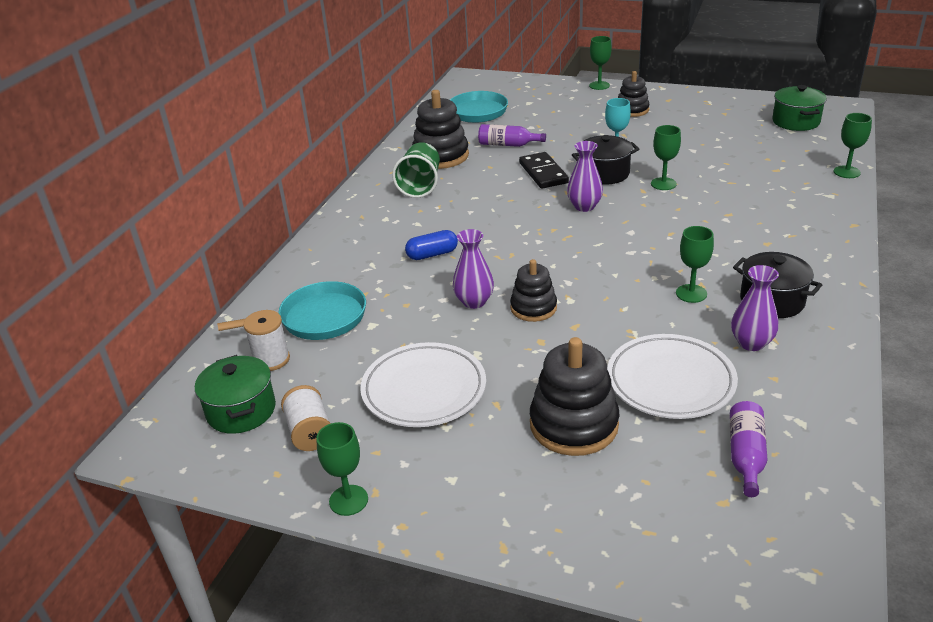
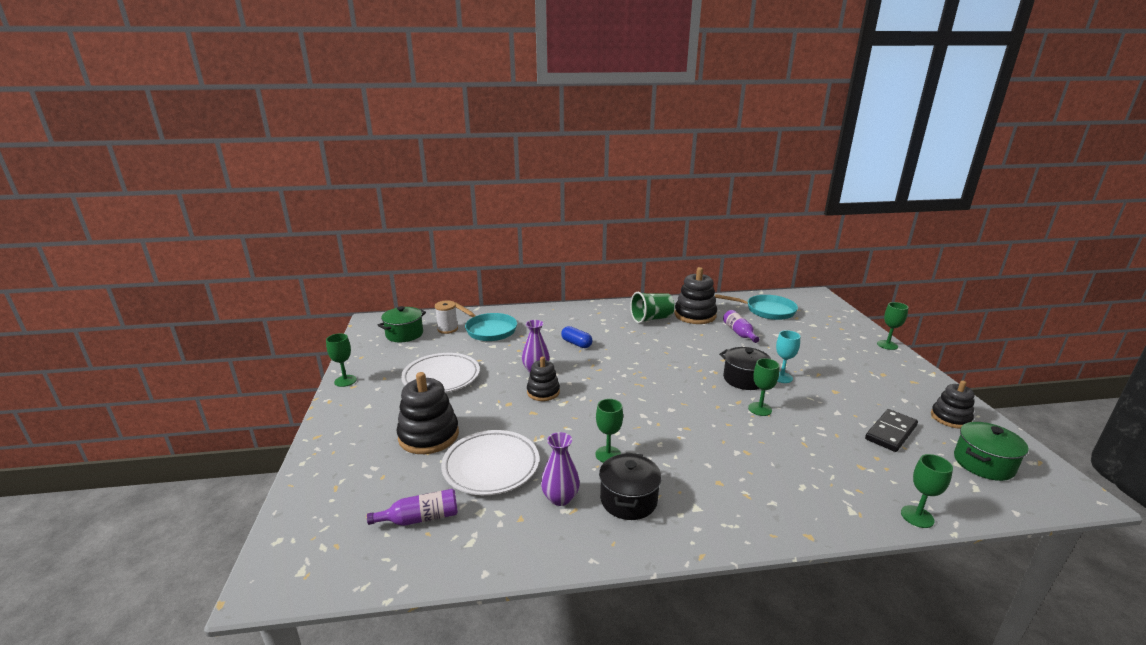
camera: 60 degrees right, 10 degrees down
(310, 432) = (394, 356): white spool -> none
(543, 173) = (715, 355): black domino -> black domino (890, 432)
(584, 206) = (686, 382): purple vase -> none
(632, 110) = (866, 368): black stacking toy -> black stacking toy (950, 418)

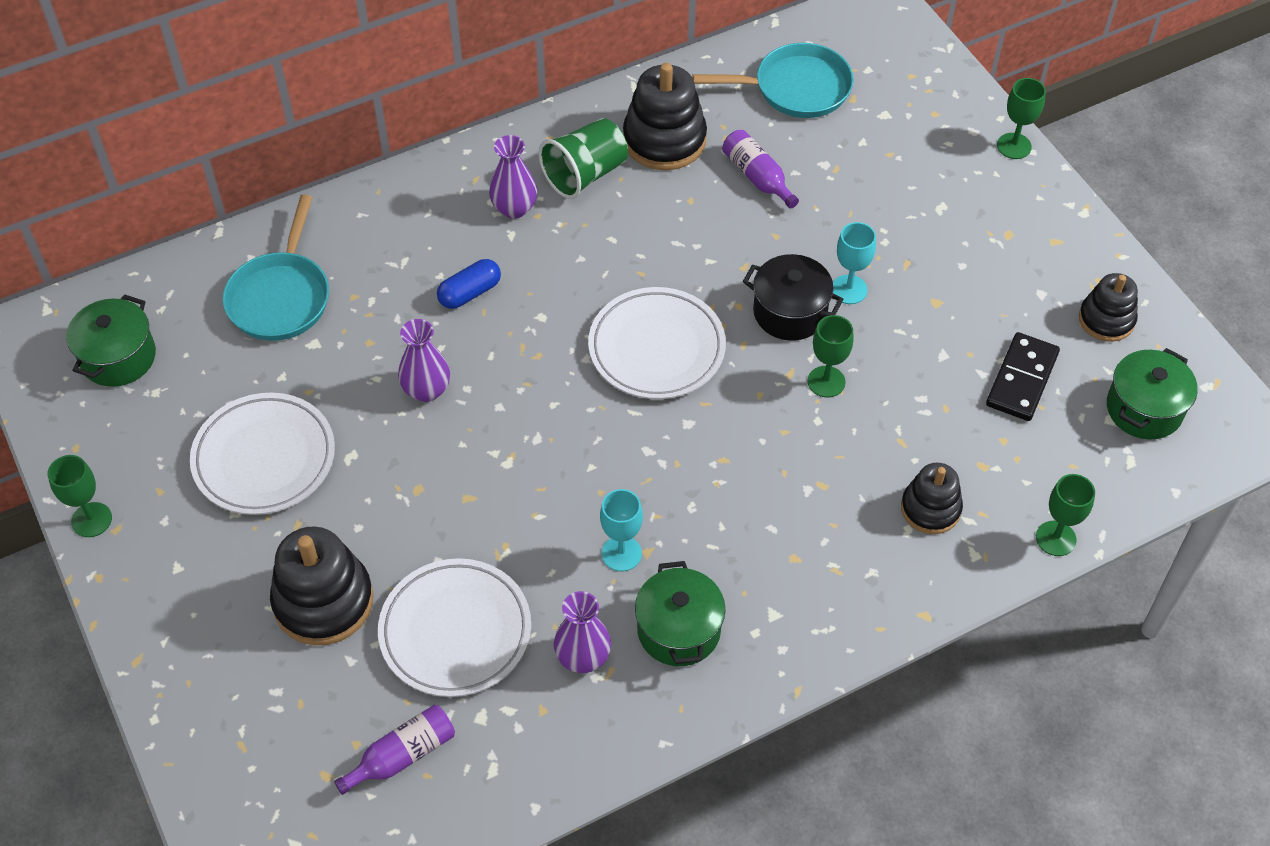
camera: 20 degrees left, 30 degrees up
(447, 329) = (197, 317): white spool -> none
(488, 330) = (281, 296): turquoise pan -> turquoise pan turned 75 degrees clockwise
(543, 392) = (464, 444): black stacking toy -> black stacking toy (930, 509)
(576, 343) = (470, 293): blue capsule -> blue capsule turned 60 degrees counterclockwise
(608, 454) = (621, 553): green goblet -> turquoise goblet
(612, 323) = (514, 208): none -> purple vase
(628, 500) = (678, 630): black pot -> green pot
(664, 378) = (656, 348): none -> white plate

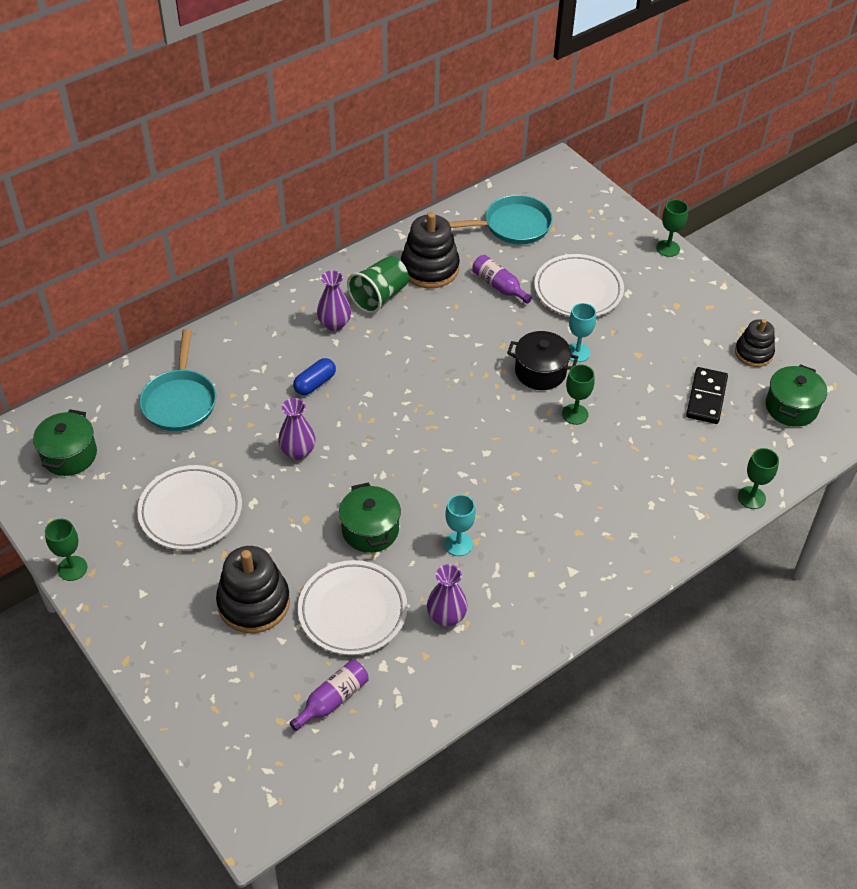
camera: 10 degrees left, 5 degrees down
(656, 348) = (454, 405): white plate -> white plate (578, 290)
(678, 630) = (509, 590): green pot -> green pot (370, 530)
(930, 509) = (663, 488): black stacking toy -> none

